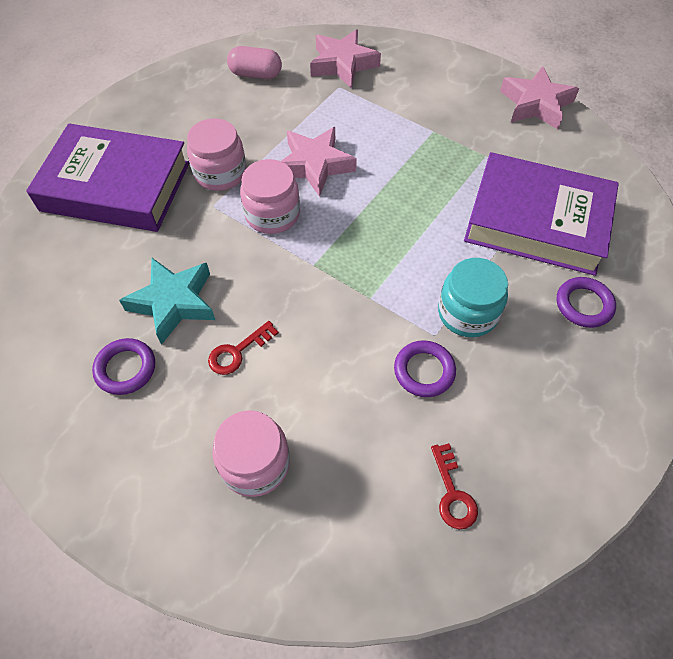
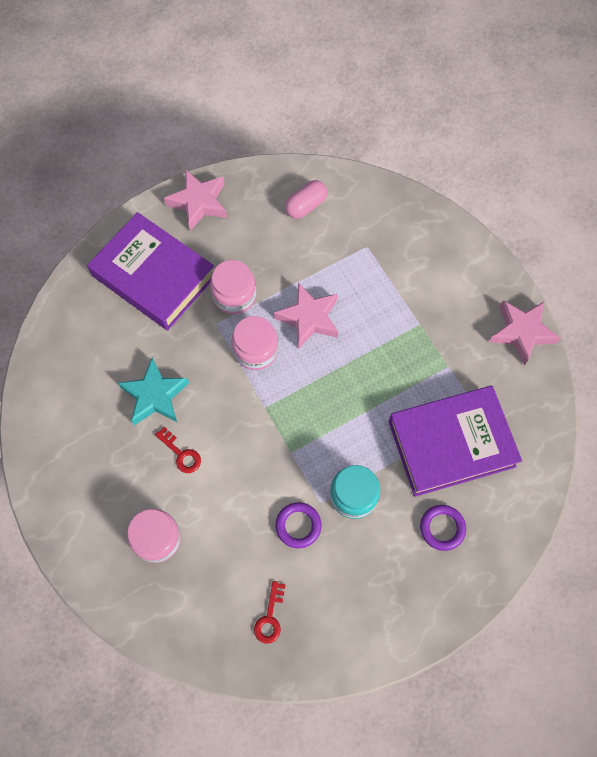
camera: 25 degrees right, 10 degrees up
(125, 368) = (104, 433): purple ring -> none
(237, 352) = (181, 454): red key -> red key turned 120 degrees counterclockwise
(256, 74) = (305, 206): pink capsule -> pink capsule turned 75 degrees counterclockwise
(343, 64) = (382, 223): pink star -> pink star (198, 203)
(536, 221) = (451, 444): purple book -> purple book turned 60 degrees counterclockwise

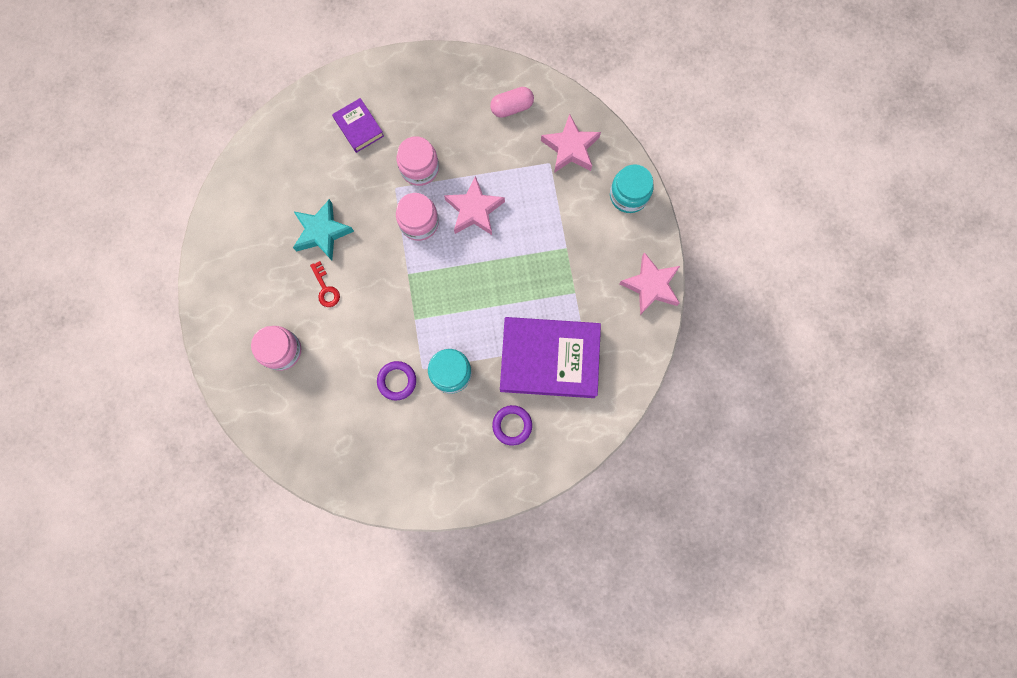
camera: 20 degrees right, 10 degrees up
(154, 276) = (359, 127): purple book -> purple book, size x0.48
(198, 203) = (421, 73): pink star -> pink star (570, 148)
(270, 617) = (346, 445): red key -> none
(460, 252) = (628, 195): none -> turquoise jar

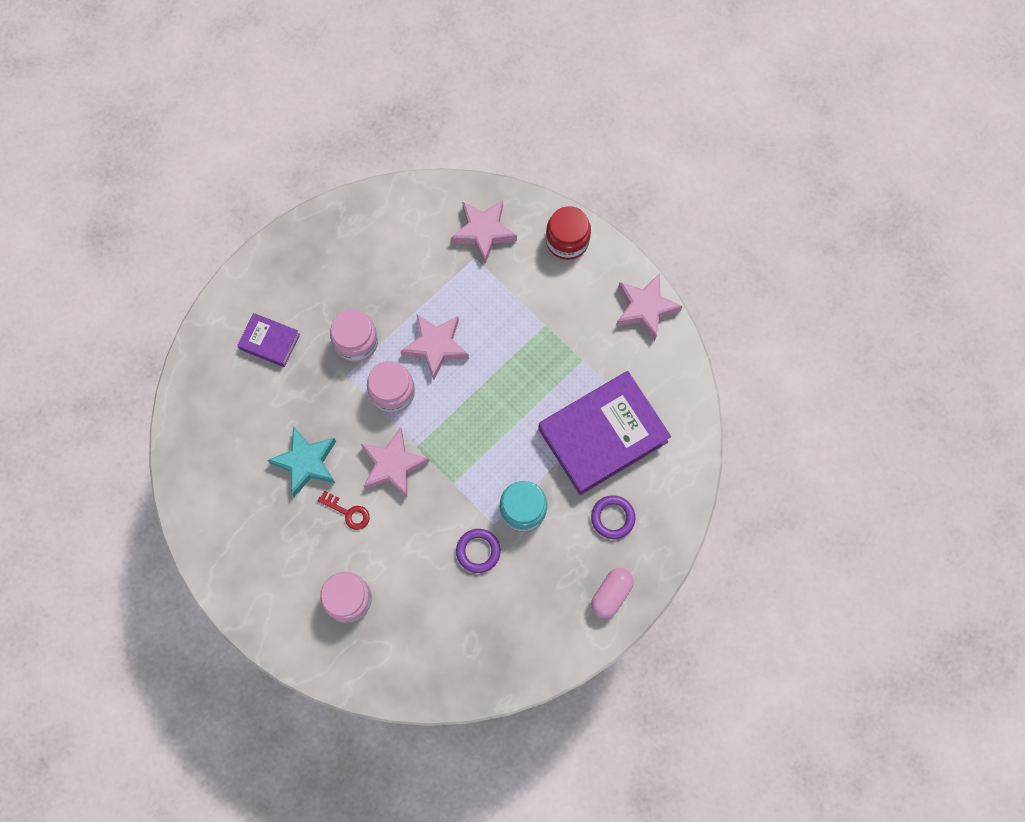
camera: 35 degrees left, 5 degrees down
(381, 276) = (393, 465): none -> pink star
(512, 107) = (402, 230): pink capsule -> pink capsule (611, 594)
(628, 195) = (567, 240): turquoise jar -> red jar

